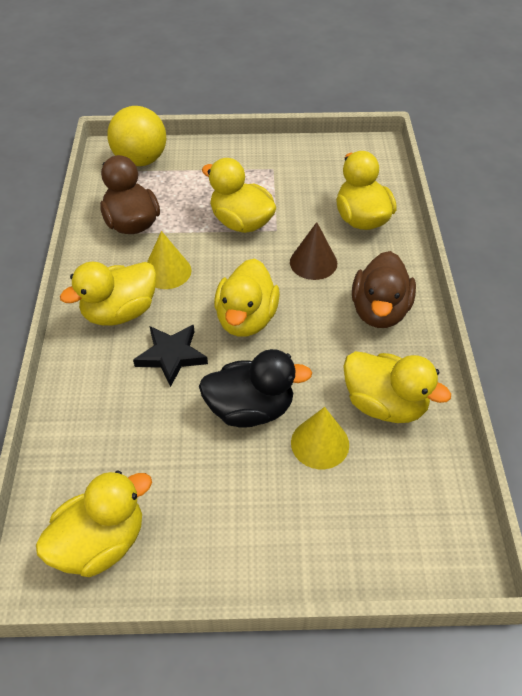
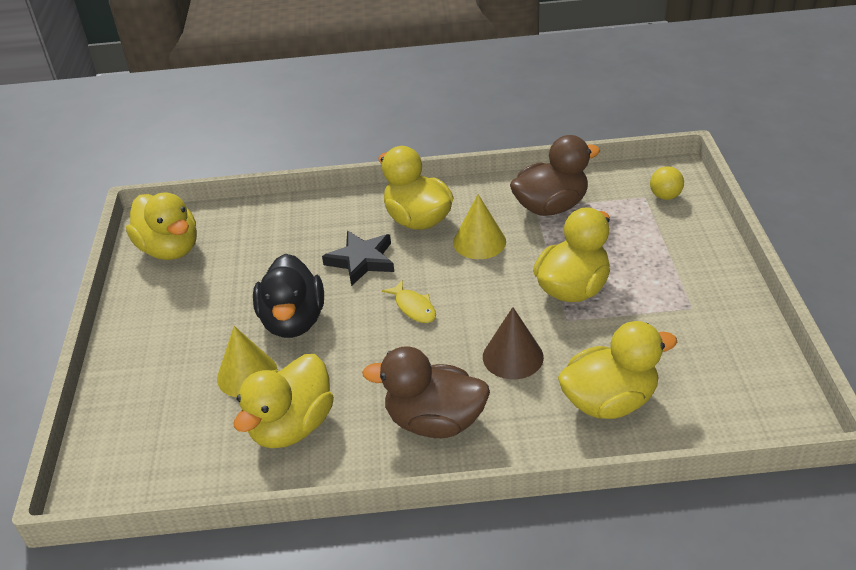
camera: 90 degrees right, 10 degrees down
(140, 160) = (665, 196): yellow ball -> yellow ball, size x0.47
(246, 319) = (414, 307): yellow duck -> yellow fish

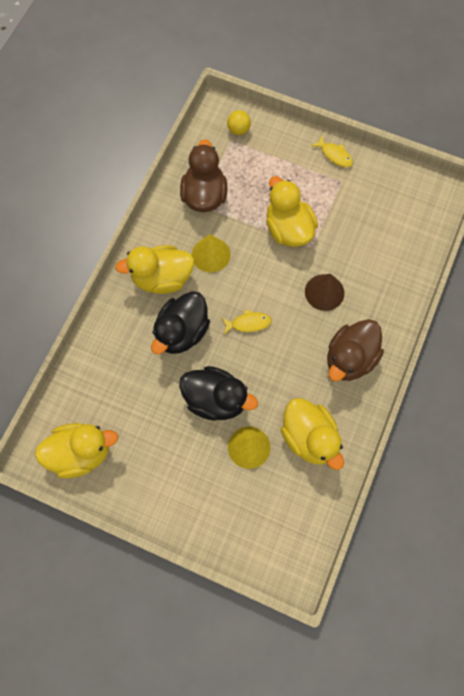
camera: 65 degrees left, 30 degrees up
(361, 260) = (182, 332): black star -> black duck
(609, 401) = (386, 265): yellow duck -> none
(723, 286) = (334, 155): none -> yellow fish

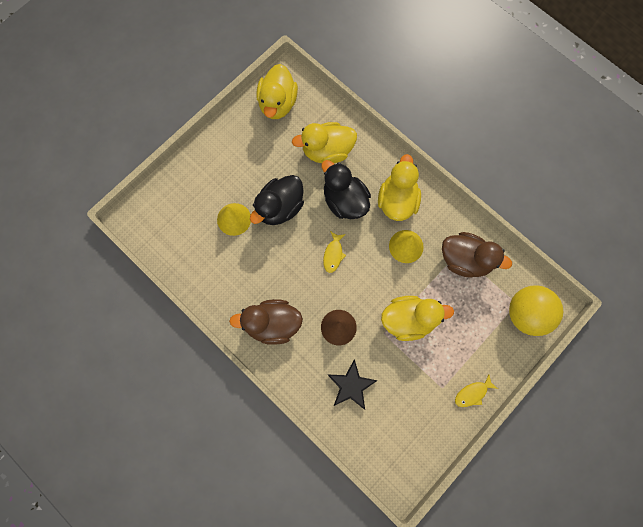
camera: 110 degrees right, 5 degrees up
(238, 130) = (526, 314): yellow ball -> yellow ball, size x2.11
(309, 438) = (222, 266): yellow duck -> yellow duck (327, 151)
(350, 359) = (272, 324): brown duck -> brown duck turned 60 degrees counterclockwise
(377, 261) = (351, 385): none -> black star

